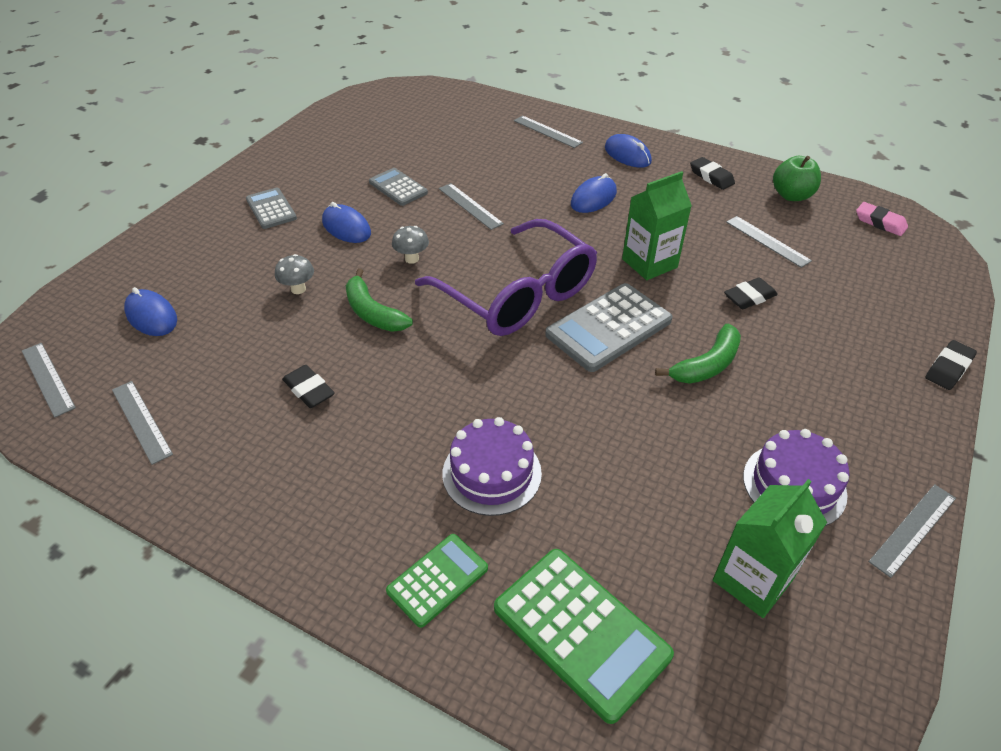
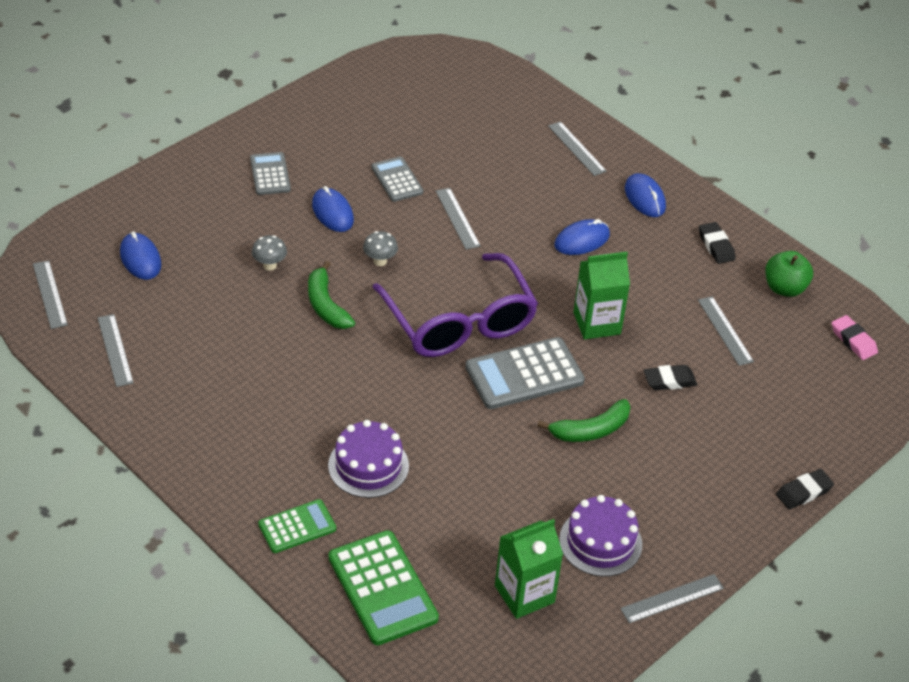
camera: 15 degrees right, 0 degrees up
(309, 390) = (250, 360): black eraser -> none

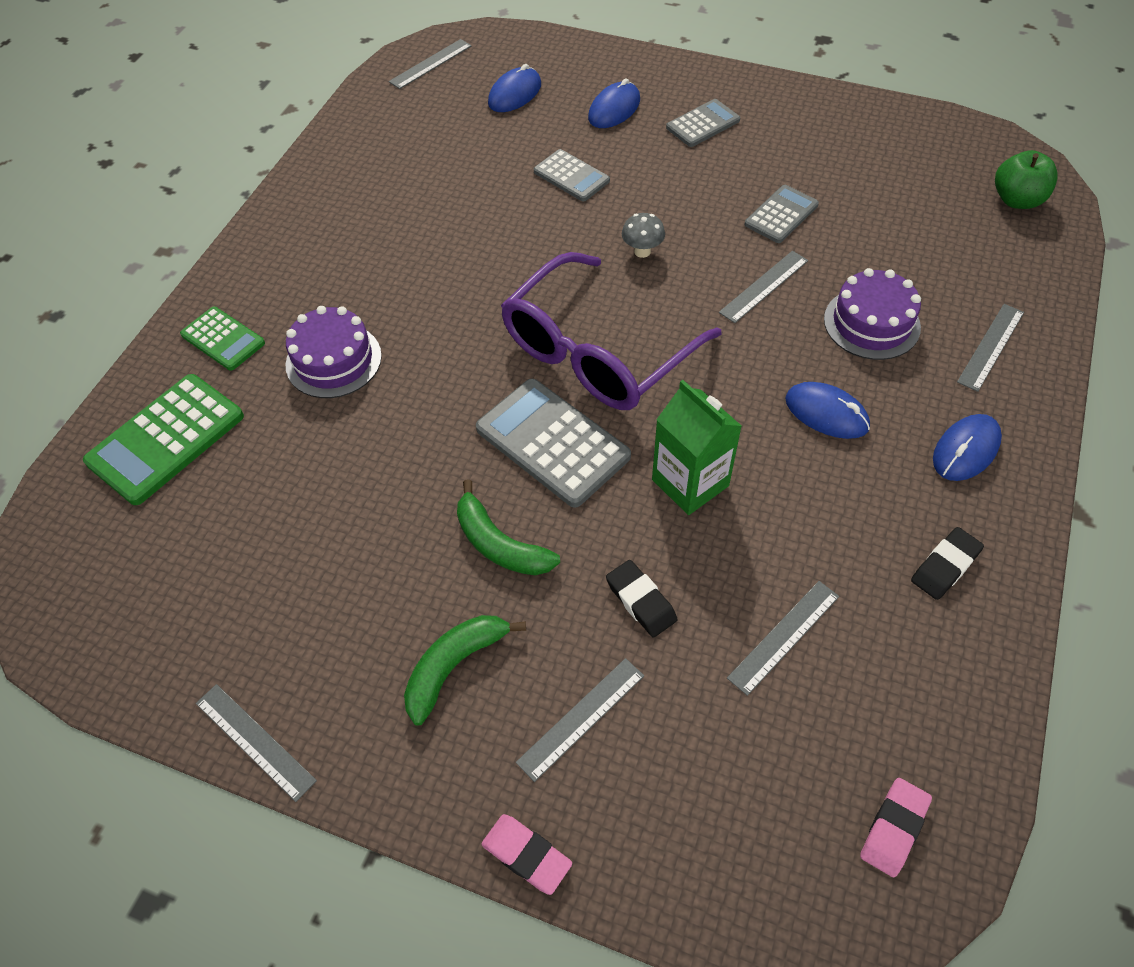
camera: 70 degrees right, 10 degrees up
(115, 350) = (387, 128): grey ruler -> grey ruler (581, 718)
(269, 265) = (571, 176): grey mushroom -> grey calculator
(326, 305) = (545, 238): green banana -> green banana (454, 666)
(332, 212) = (686, 188): blue mouse -> blue mouse (614, 109)
(524, 594) = (204, 573): green carton -> none
(600, 542) = (317, 623): purple cake -> purple cake (871, 323)
(784, 288) = (931, 687): green apple -> green apple (1017, 200)
(803, 492) = (526, 855): black eraser -> pink eraser

